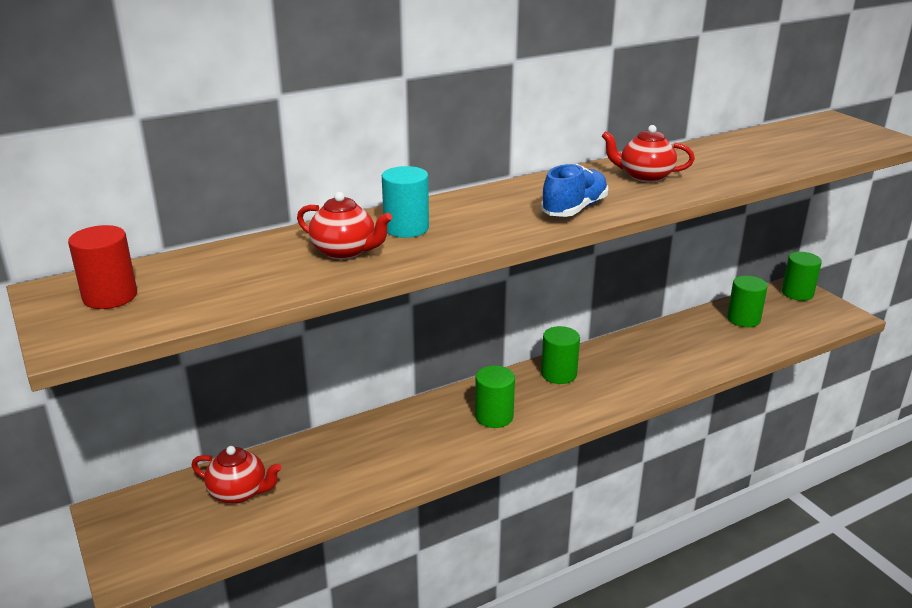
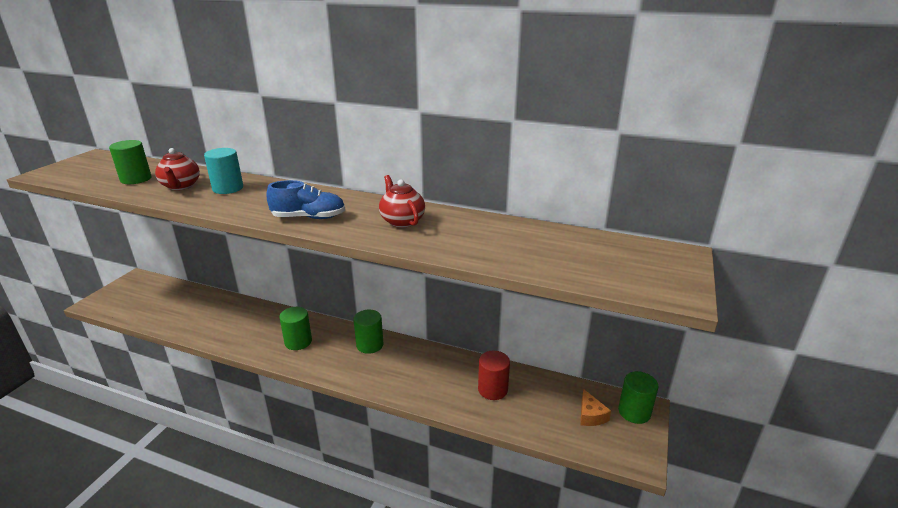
camera: 50 degrees right, 0 degrees up
(110, 296) = (92, 165): red cylinder -> red cylinder (492, 389)
(239, 492) = (169, 300): red teapot -> none
(743, 319) = (546, 397): green cylinder -> green cylinder (136, 179)
(784, 311) = (590, 415): none -> orange cheese

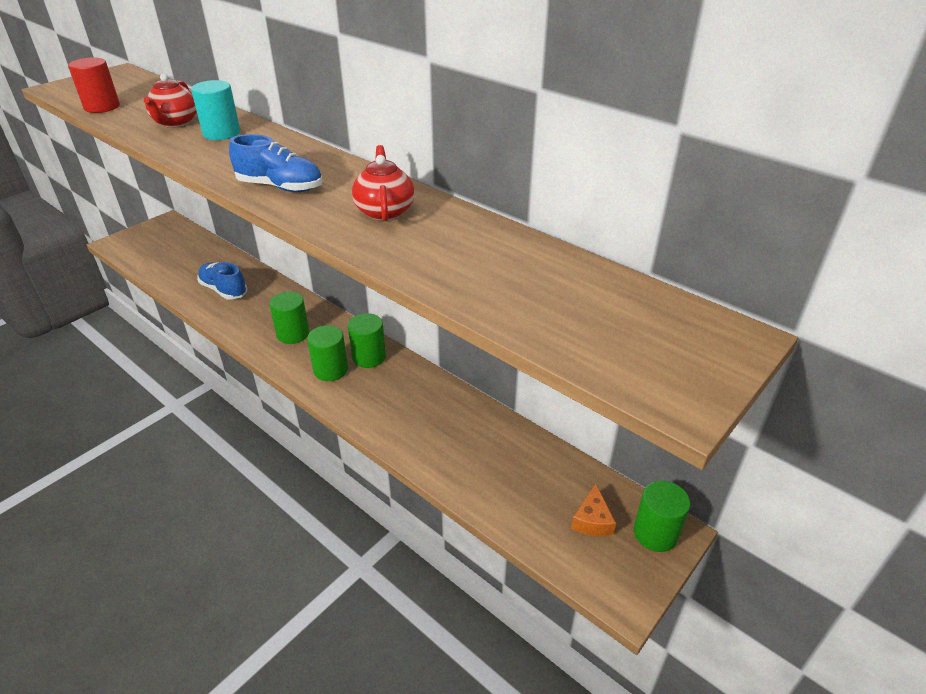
camera: 20 degrees right, 10 degrees up
(136, 179) = (138, 107): green cylinder -> green cylinder (330, 370)
(219, 321) = (224, 290): none -> blue shoe
(492, 389) = (484, 451): red cylinder -> red cylinder (102, 107)

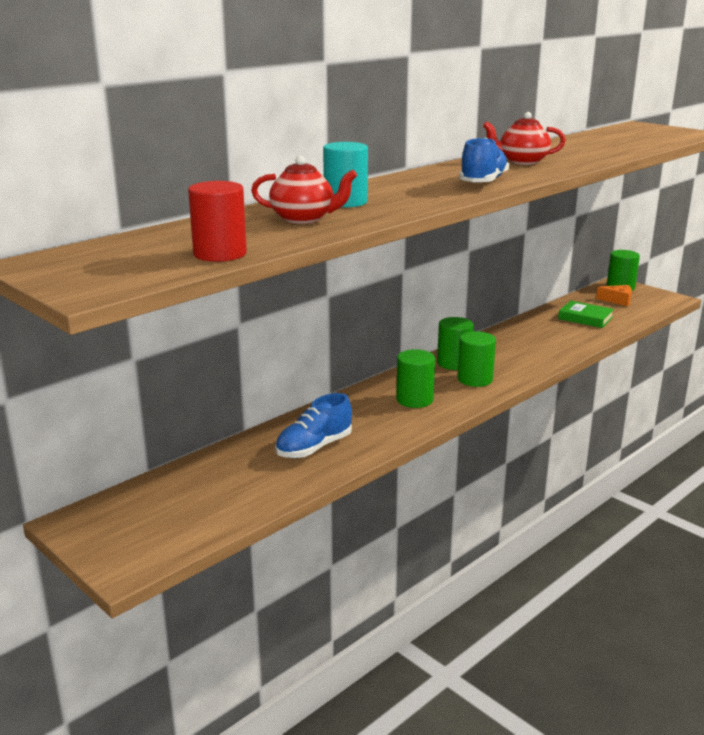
camera: 85 degrees left, 15 degrees down
(511, 473) = (585, 318): none -> green book

